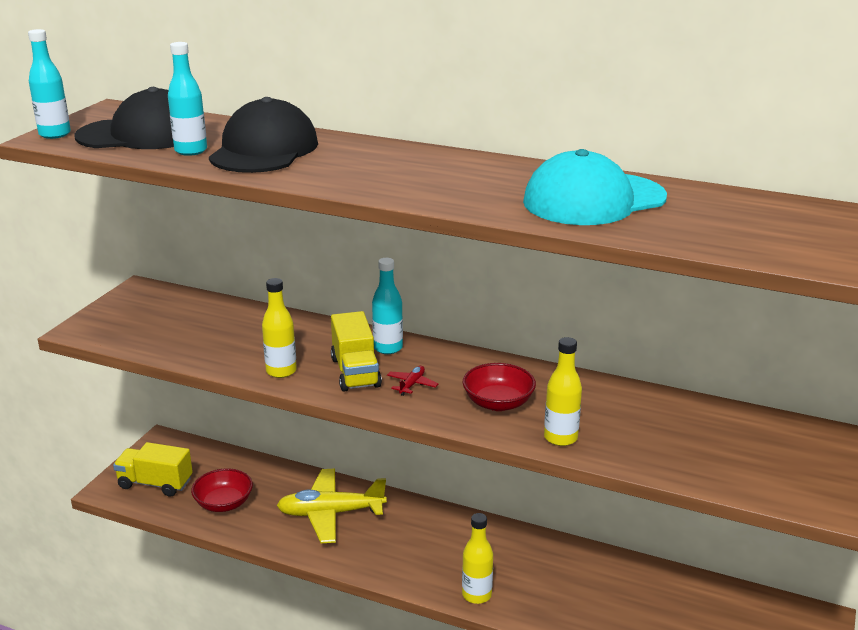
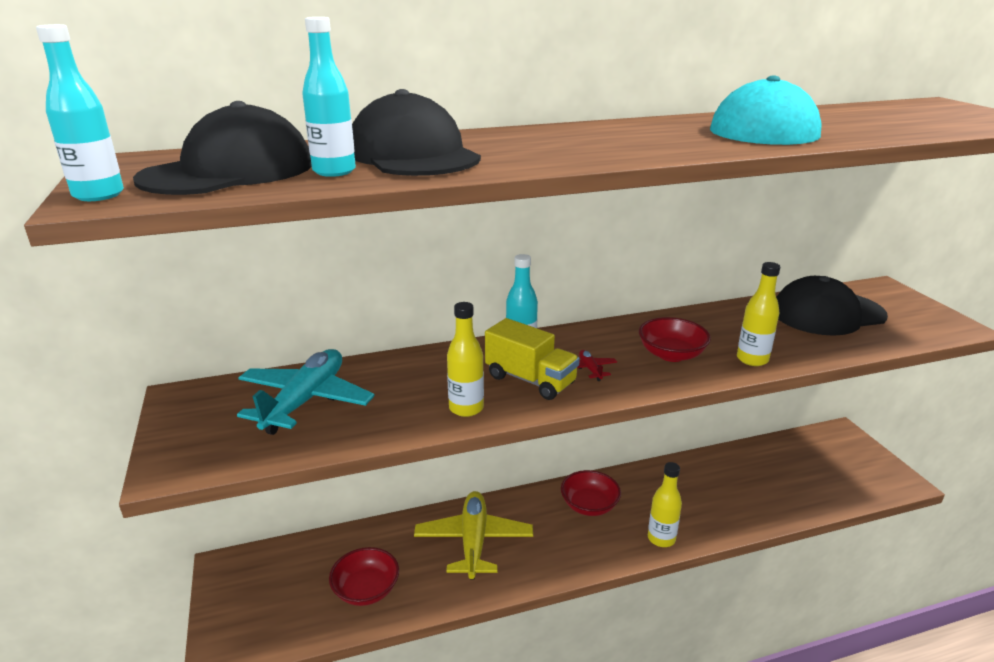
camera: 40 degrees left, 0 degrees up
(155, 483) = (269, 613): yellow truck -> none
(198, 322) = (305, 401): none -> turquoise plane
(330, 513) = (474, 541): yellow plane -> yellow plane turned 135 degrees clockwise
(453, 538) = (589, 505): none -> red bowl
(729, 436) = (827, 313): none -> black cap

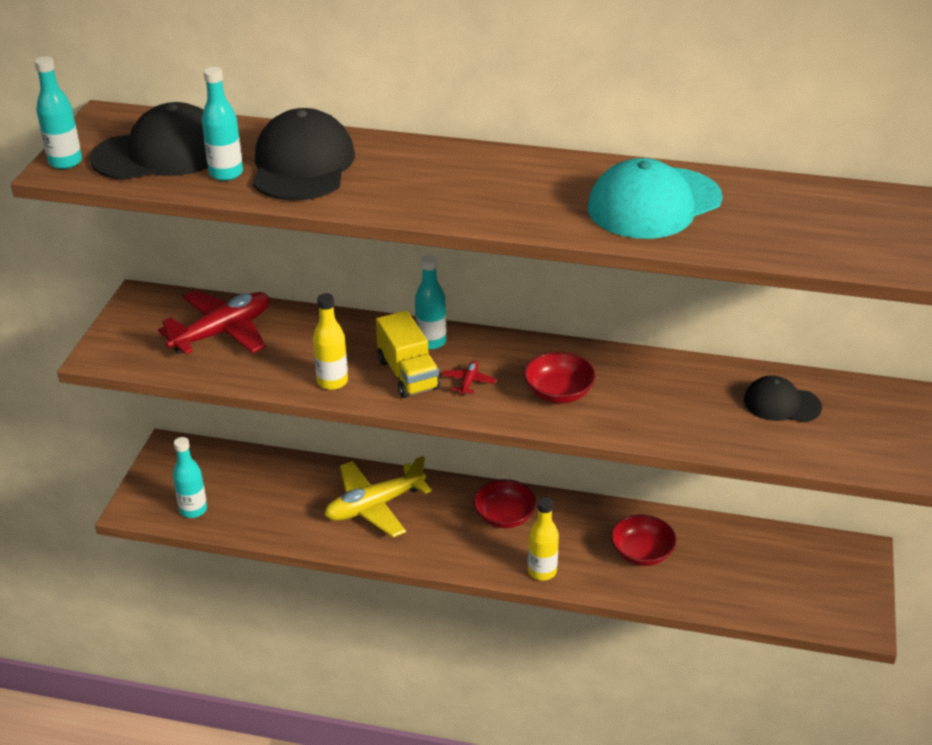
camera: 30 degrees right, 10 degrees up
(293, 621) = (193, 510): none -> turquoise bottle
(305, 401) = (222, 332): turquoise plane -> red plane
(366, 590) = (260, 509): red bowl -> red bowl (641, 553)
(474, 541) = (374, 506): yellow plane -> yellow plane turned 150 degrees counterclockwise
(752, 359) = (628, 424): yellow bottle -> none
(827, 313) = (781, 404): black cap -> black cap, size x0.59

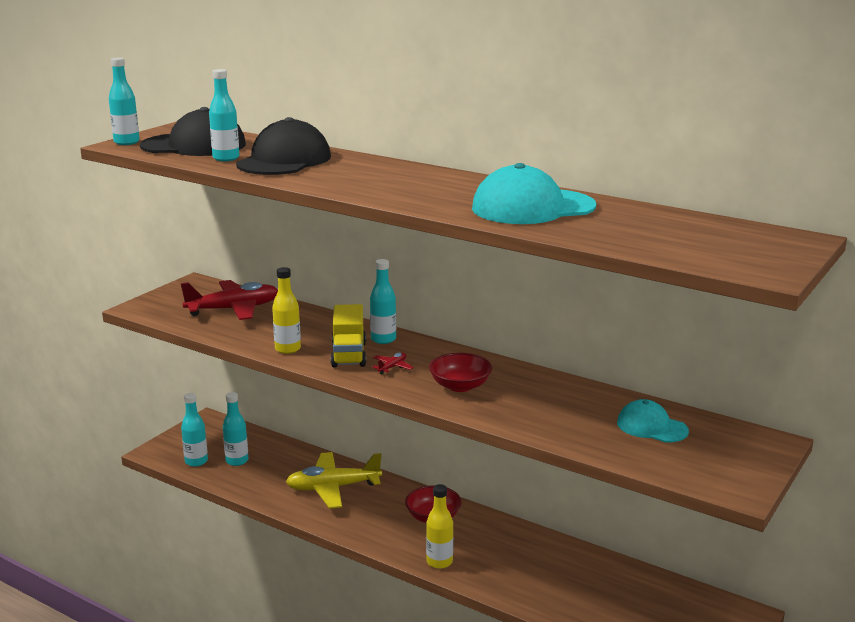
camera: 20 degrees right, 15 degrees down
(241, 497) = (237, 461): none -> turquoise bottle
(641, 553) = (535, 569): red bowl -> none
(781, 404) = (652, 427): black cap -> turquoise cap

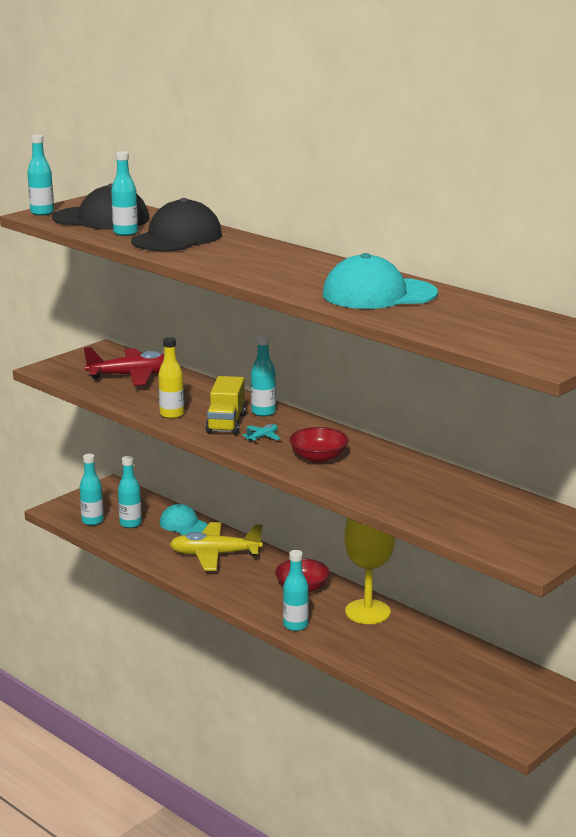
camera: 10 degrees right, 0 degrees up
(392, 367) = (262, 437): red plane -> turquoise plane
(439, 562) = (295, 625): yellow bottle -> turquoise bottle
(508, 538) = (367, 612): none -> yellow goblet
(652, 427) = (480, 505): turquoise cap -> turquoise cap (183, 524)

